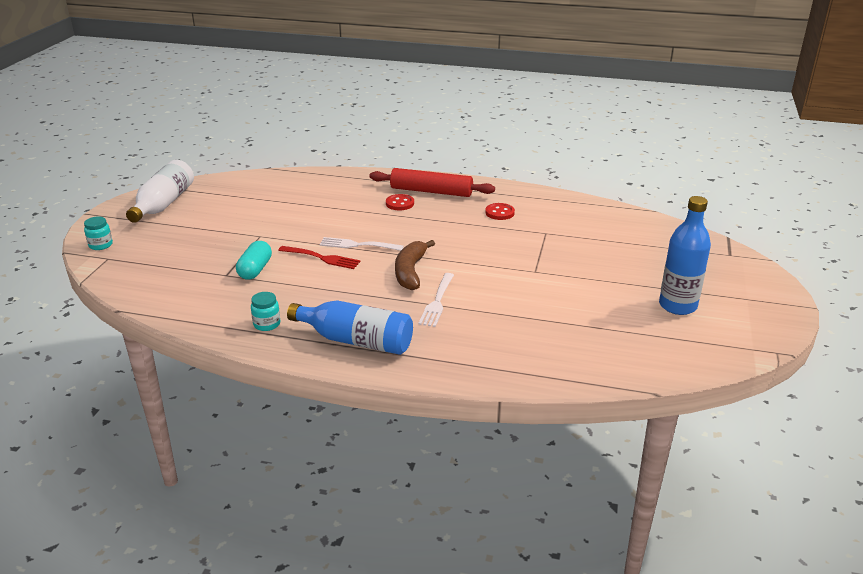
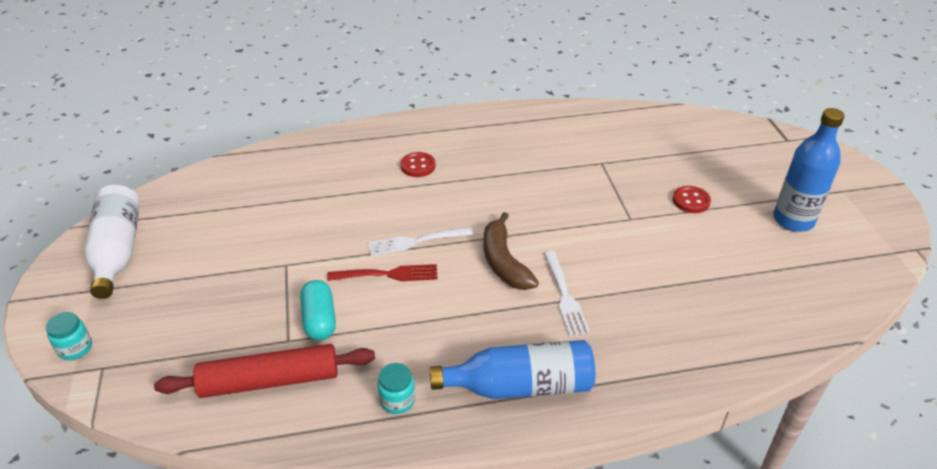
camera: 25 degrees left, 10 degrees up
(431, 191) = (440, 138): red rolling pin -> red rolling pin (270, 380)
(499, 213) = (535, 148): red button -> red button (691, 201)

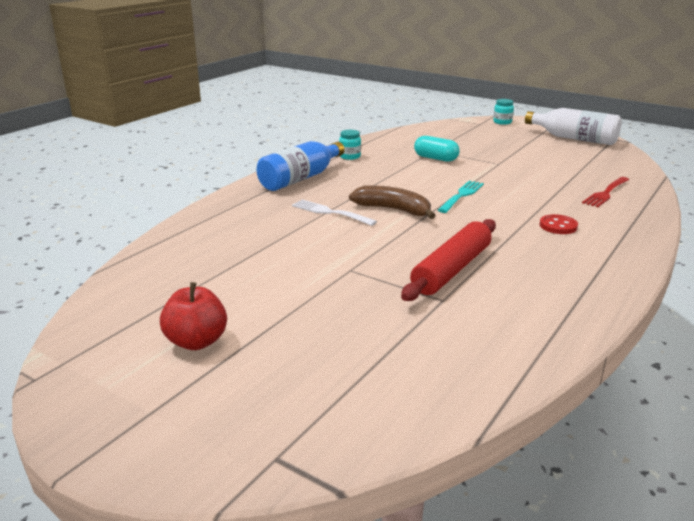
camera: 135 degrees right, 15 degrees down
(270, 380) = (413, 142): red rolling pin -> red rolling pin (452, 269)
(387, 275) = (443, 180): red fork -> red fork (606, 193)
(416, 241) = (461, 196): white fork -> turquoise fork
(691, 201) = (317, 308): red button -> none
(793, 220) = (196, 341): blue bottle -> red apple

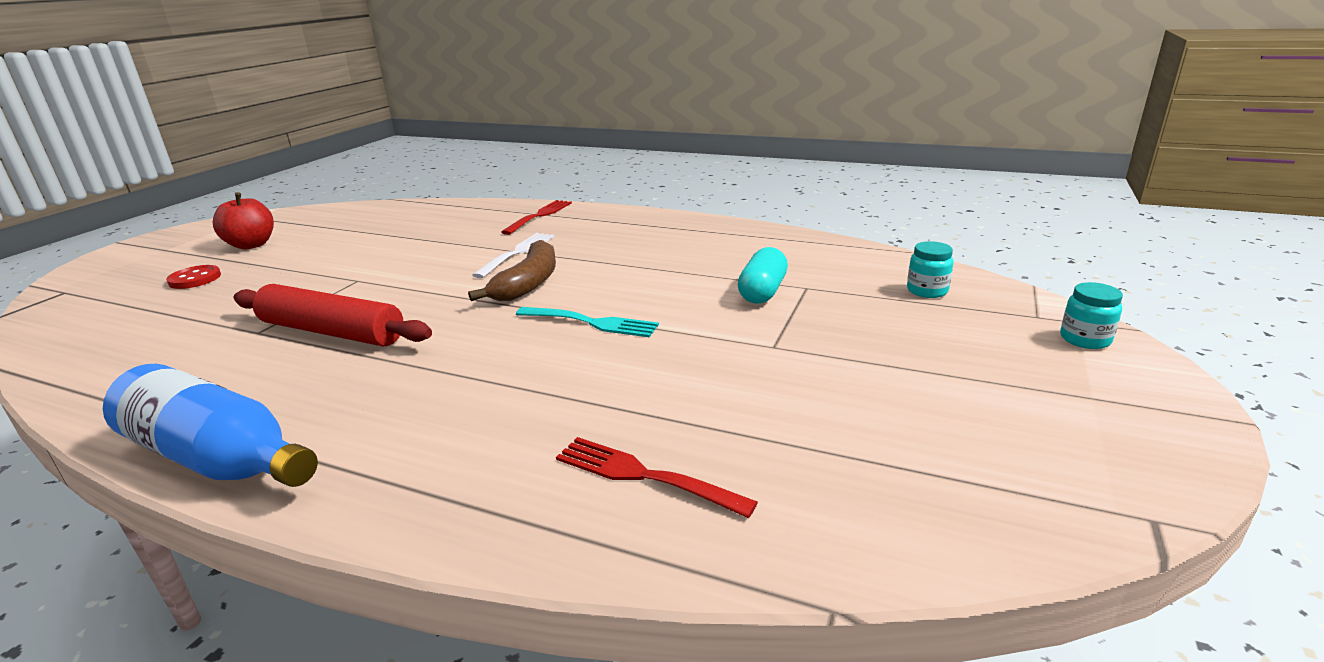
camera: 80 degrees right, 0 degrees up
(244, 204) = (539, 216): none -> red fork
(301, 178) = (628, 226): blue bottle -> blue bottle (219, 459)
(350, 156) = (729, 239): turquoise jar -> turquoise jar (927, 291)
(558, 226) = (461, 410): red button -> red button (195, 279)
(574, 138) = (1064, 442): white bottle -> none

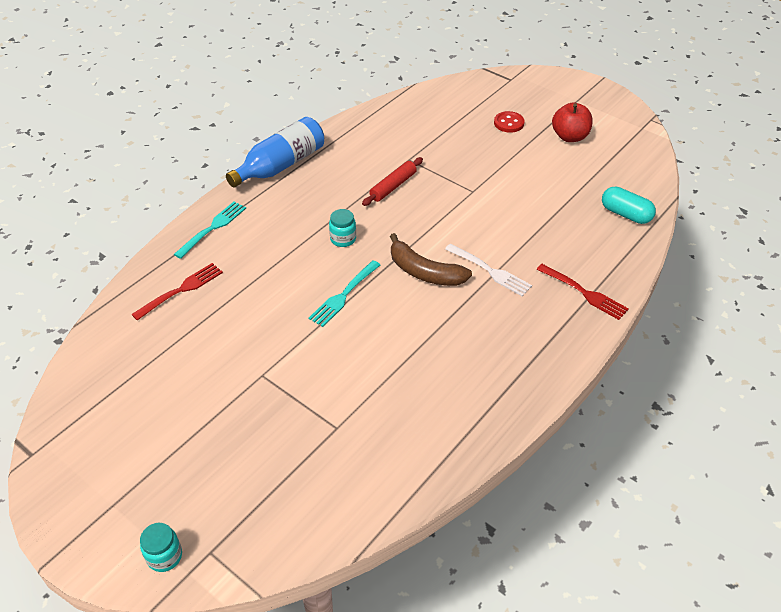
camera: 105 degrees right, 20 degrees up
(331, 332) = (393, 186): red rolling pin -> red rolling pin, size x0.61
(442, 493) = (212, 228): none -> turquoise fork
(762, 292) = (342, 397): turquoise capsule -> turquoise capsule (625, 214)
(927, 291) = (288, 504): turquoise jar -> turquoise jar (343, 239)

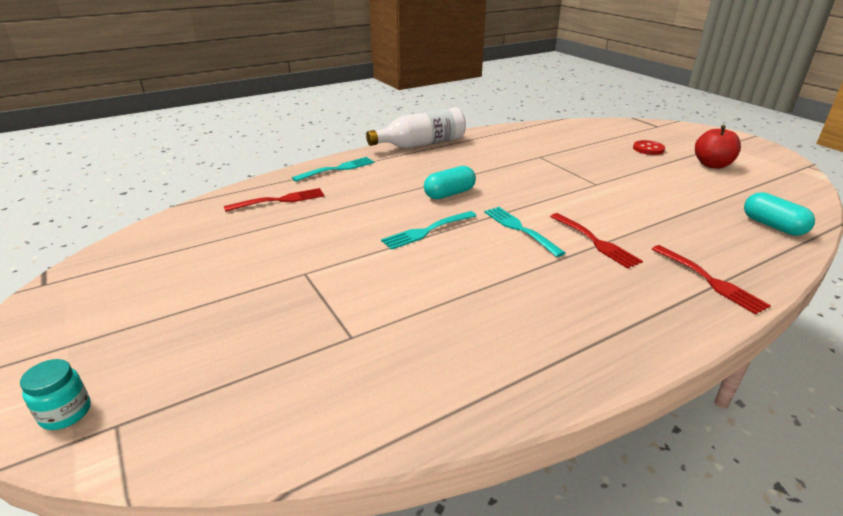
camera: 20 degrees right, 15 degrees down
(281, 165) = (421, 144): blue bottle -> white bottle
(343, 239) = (449, 194): turquoise jar -> turquoise capsule
(393, 186) = (516, 169): red rolling pin -> none
(424, 272) = (520, 229): brown banana -> turquoise fork
(489, 271) = (594, 241): white fork -> red fork

